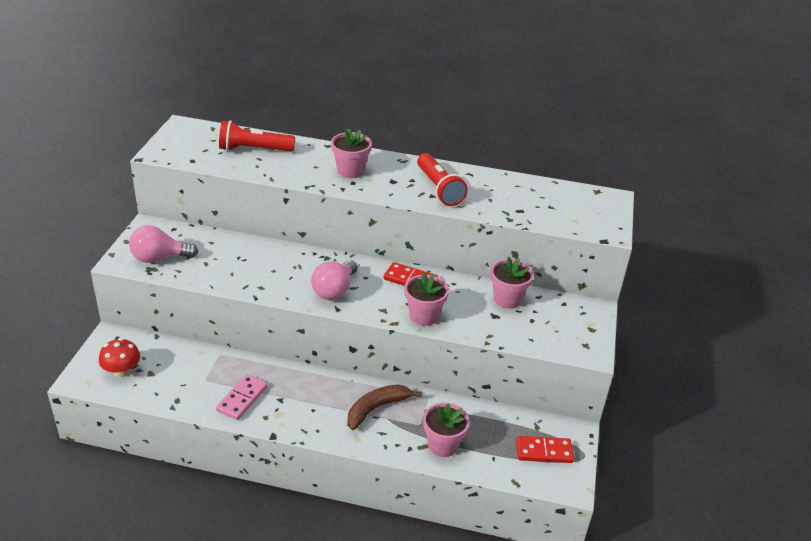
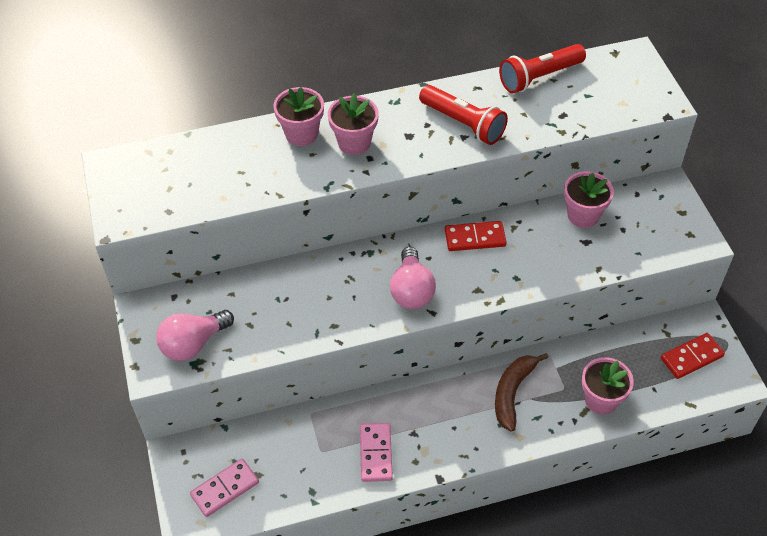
camera: 25 degrees left, 15 degrees up
(122, 371) = (225, 489): red mushroom -> pink domino
(254, 149) = (224, 161): red flashlight -> red flashlight (539, 77)
(424, 316) = (521, 277): pink flower pot -> pink flower pot (301, 134)

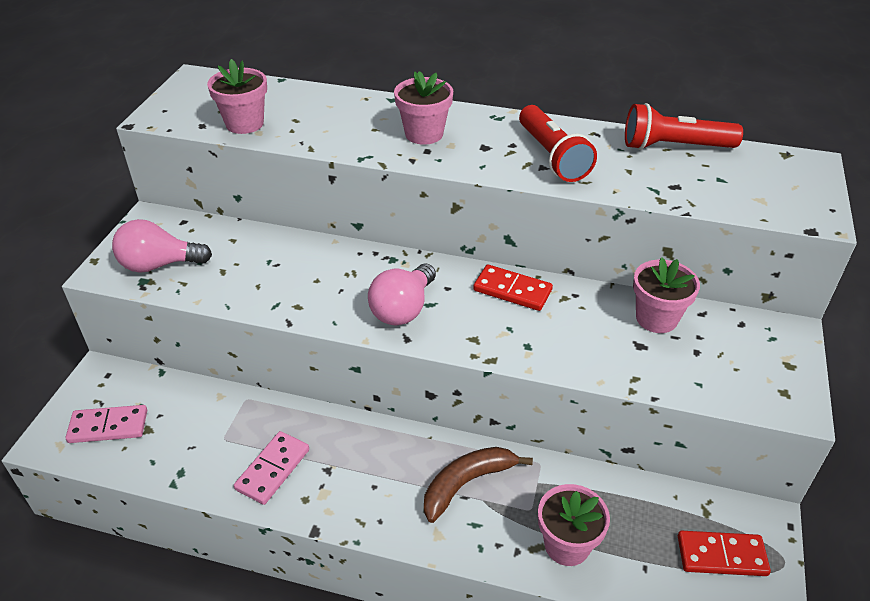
camera: 30 degrees right, 10 degrees down
(301, 134) = (380, 111): pink flower pot -> pink flower pot (244, 123)

